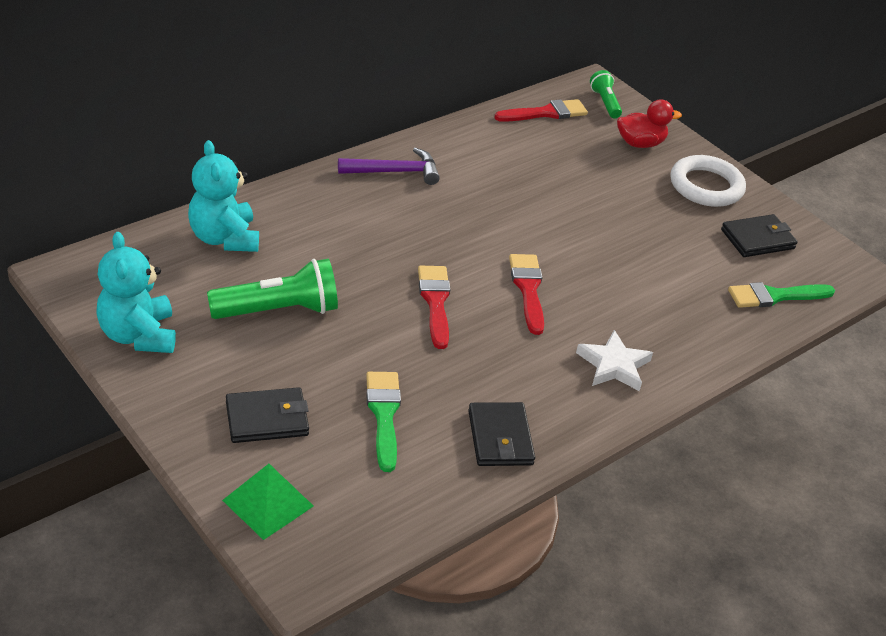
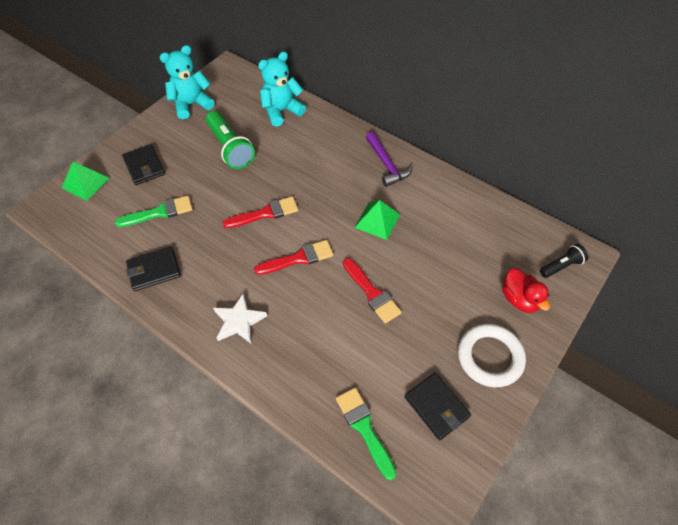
camera: 80 degrees right, 15 degrees up
(490, 207) = (377, 221): none -> green pyramid
(545, 113) = (516, 230): red brush -> red brush (372, 293)
(605, 103) = (561, 266): green flashlight -> black flashlight

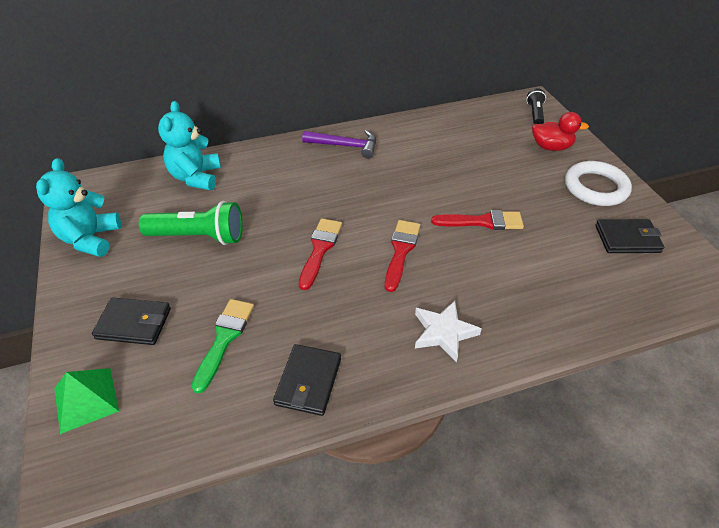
camera: 55 degrees left, 10 degrees down
(364, 428) = (626, 294): green brush -> none
(377, 221) = (404, 181): green pyramid -> none

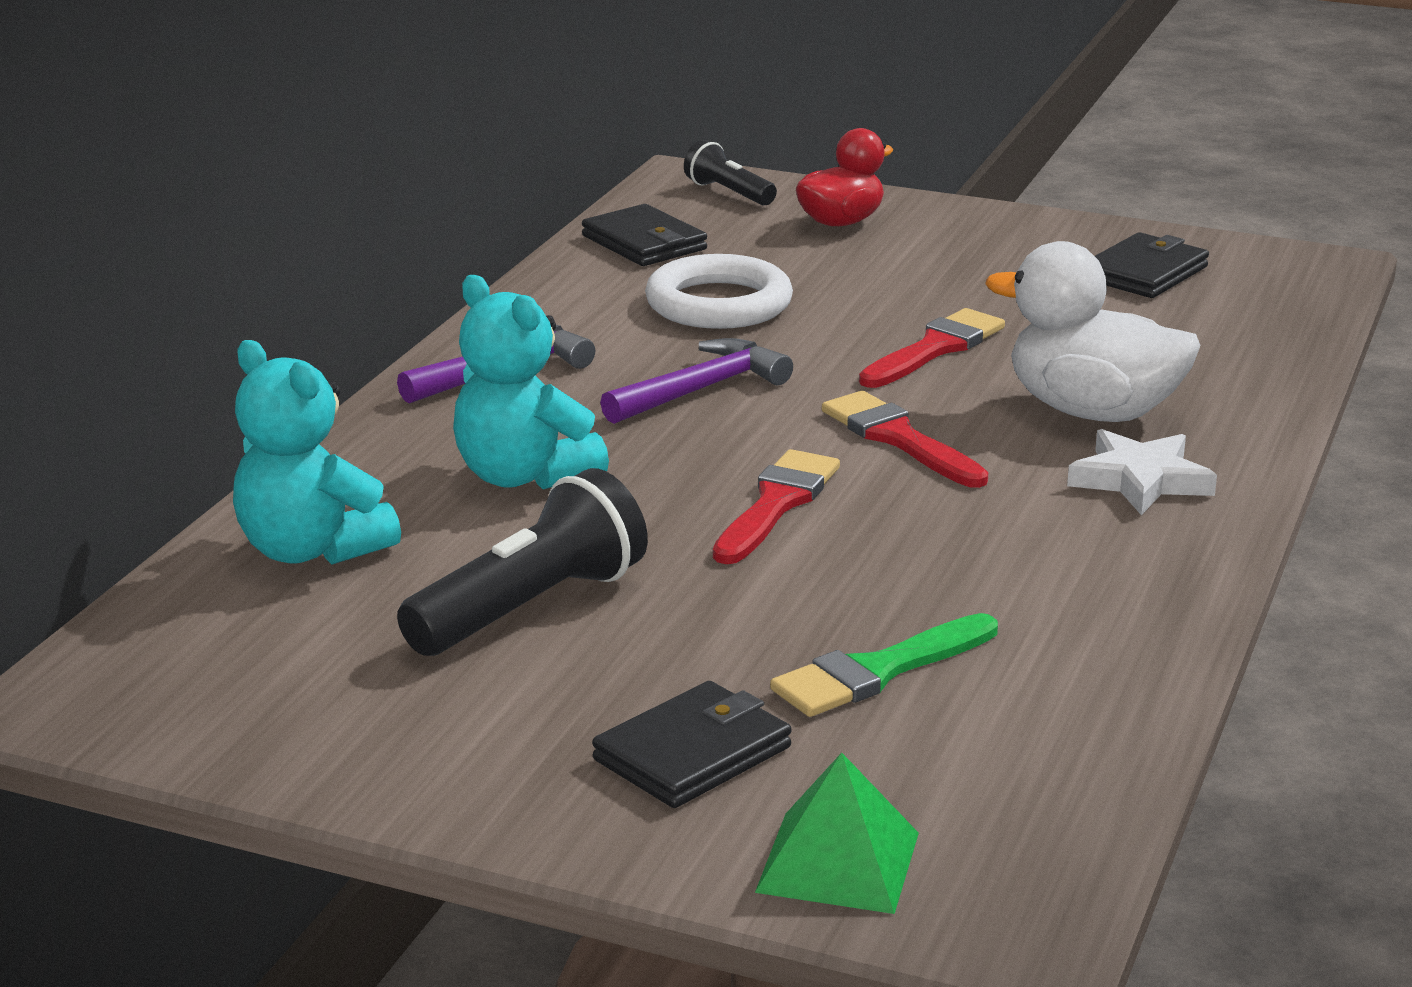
camera: 50 degrees left, 20 degrees down
(90, 239) = (315, 734): turquoise teddy bear -> turquoise teddy bear (523, 476)
(199, 237) = (530, 608): green flashlight -> black flashlight
(224, 339) = (878, 671): green brush -> green brush turned 90 degrees counterclockwise
(308, 381) = (1092, 627): black wallet -> black wallet (644, 243)
(320, 249) = (776, 504): red brush -> red brush turned 60 degrees clockwise
(382, 189) = (701, 389): none -> purple hammer
(485, 288) = (1092, 412): none -> white duck
(595, 187) = (997, 239): white ring -> white ring (718, 304)

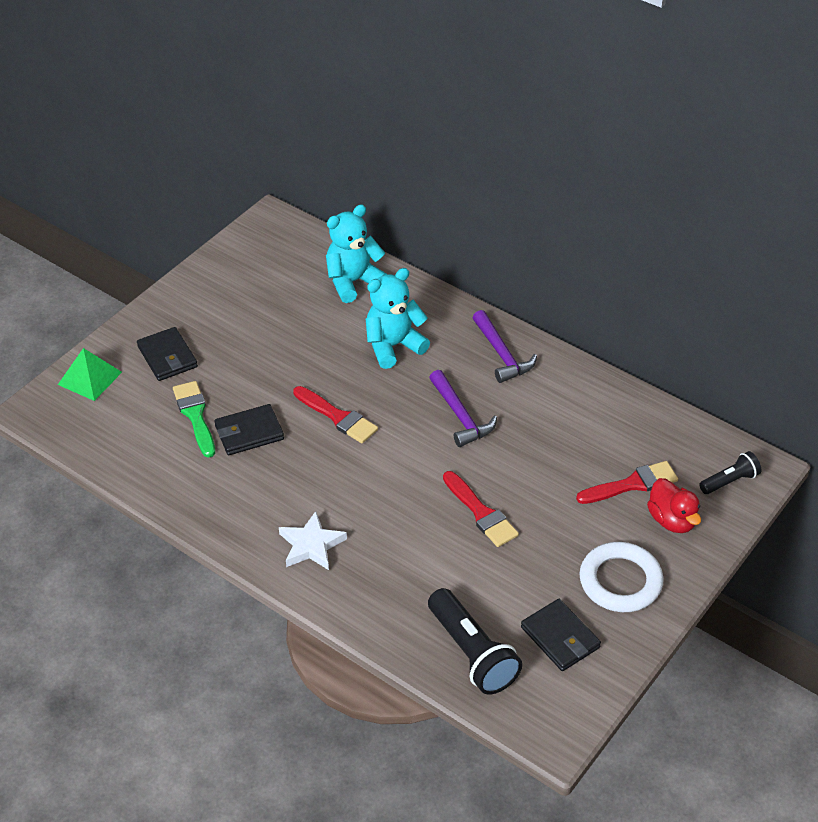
camera: 105 degrees right, 20 degrees up
(530, 608) = (284, 332): black flashlight -> black flashlight (472, 653)
(644, 243) = (656, 430): black wallet -> black wallet (249, 432)
(718, 304) = (562, 443): white ring -> white ring (620, 581)
(899, 439) = (384, 472): red brush -> red brush (632, 484)
(1092, 412) = (388, 552): white duck -> none

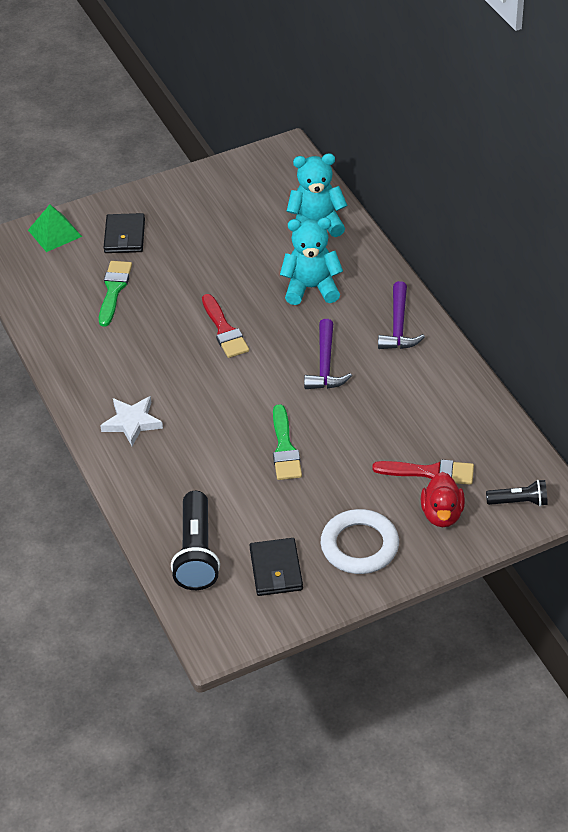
camera: 30 degrees right, 0 degrees up
(249, 432) = (146, 318): black wallet -> none
(481, 513) = (285, 448): red brush -> green brush

